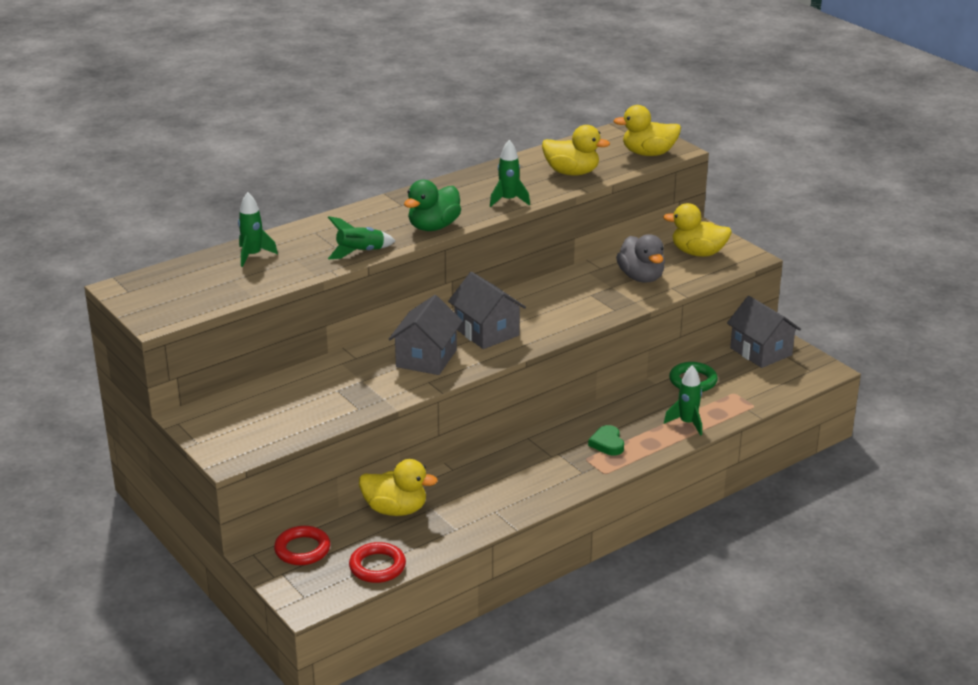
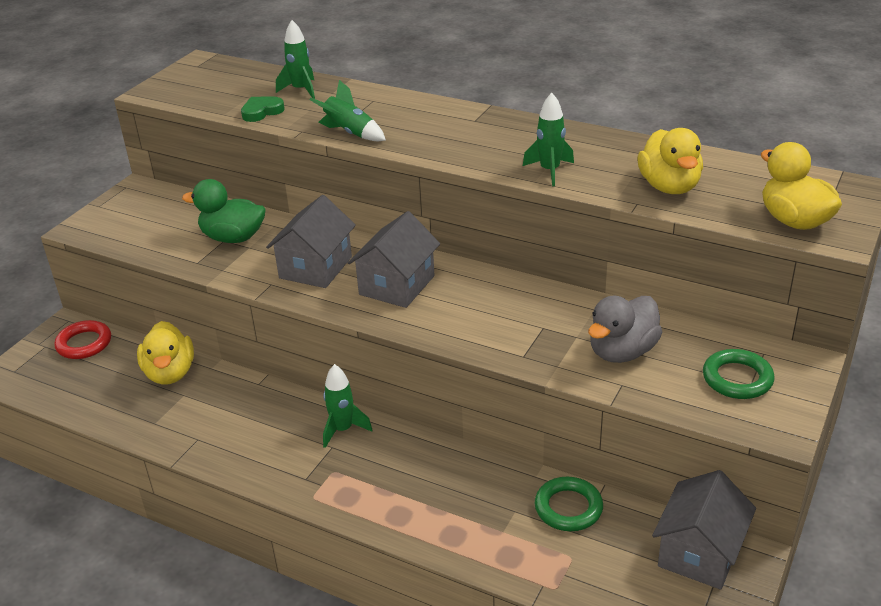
camera: 65 degrees right, 5 degrees up
(377, 566) = (72, 396): red ring -> none
(426, 358) = (315, 267): grey house -> grey house turned 60 degrees counterclockwise
(433, 227) = (441, 150): green duck -> green duck (233, 238)
(607, 443) = (375, 479): green heart -> green heart (261, 112)
(687, 423) = (466, 534): green rocket -> green rocket (343, 430)
(698, 253) = (737, 379): yellow duck -> green ring

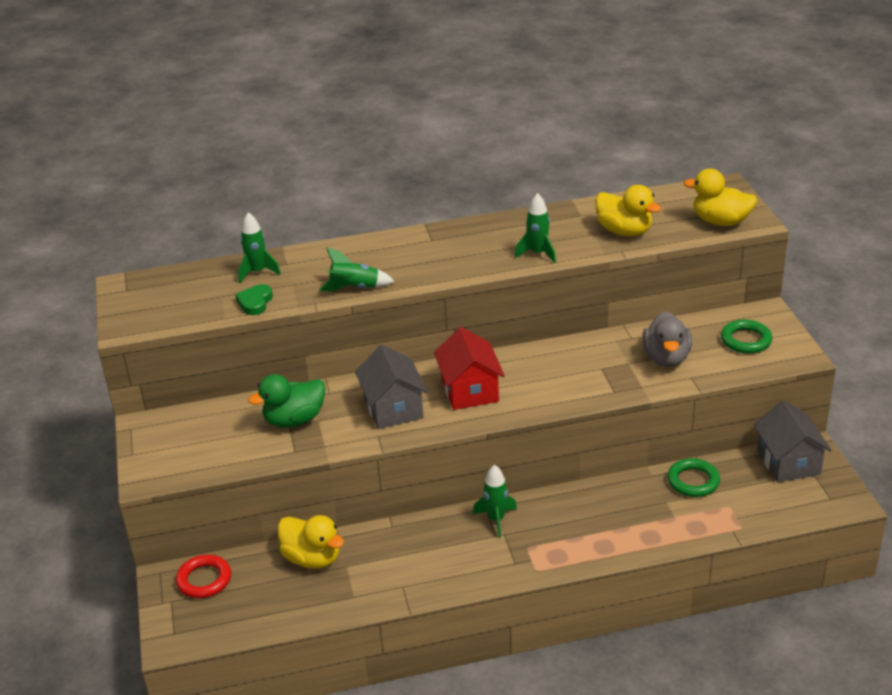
camera: 40 degrees left, 0 degrees up
(397, 285) = (470, 390): grey house -> red house

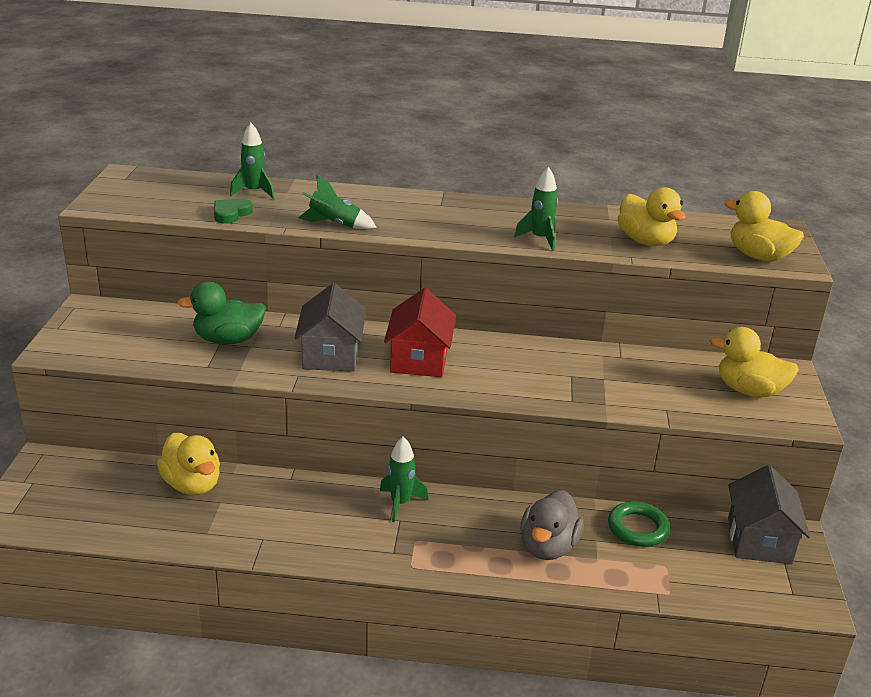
camera: 15 degrees right, 5 degrees down
(204, 580) = (77, 473): red ring -> none
(666, 358) = (648, 384): grey duck -> grey duck (548, 547)
(746, 340) = (749, 391): green ring -> yellow duck

